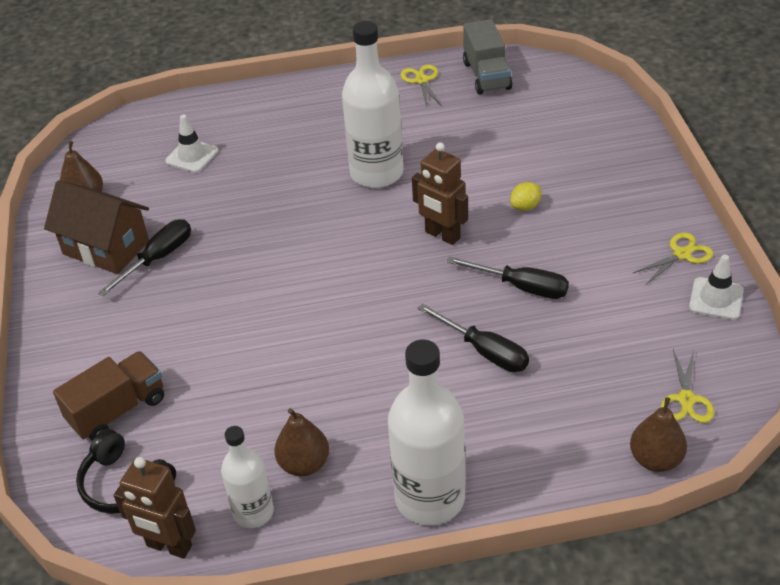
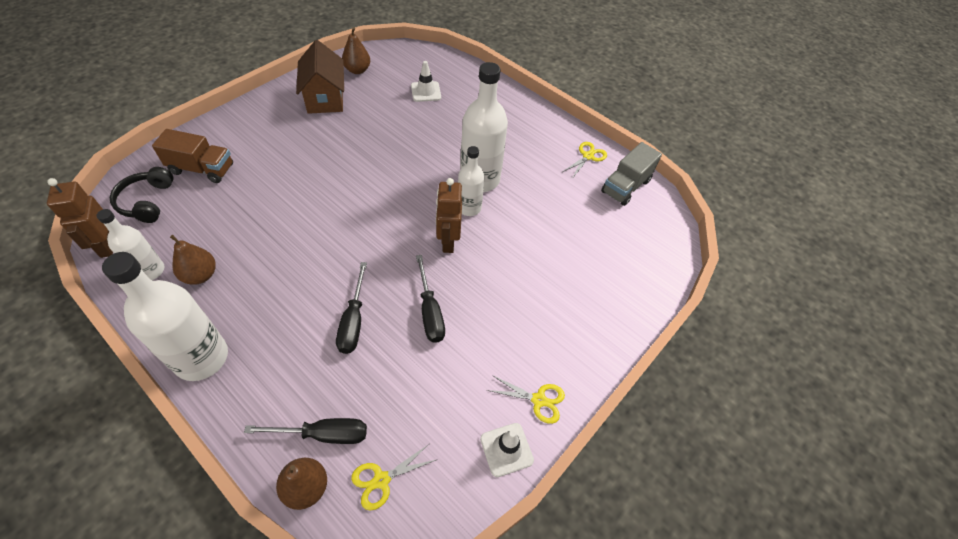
camera: 45 degrees right, 10 degrees up
(158, 258) = (331, 122): black screwdriver -> black screwdriver (323, 434)
(409, 199) = (469, 208): none -> white bottle
(525, 206) = (512, 274): yellow lemon -> none

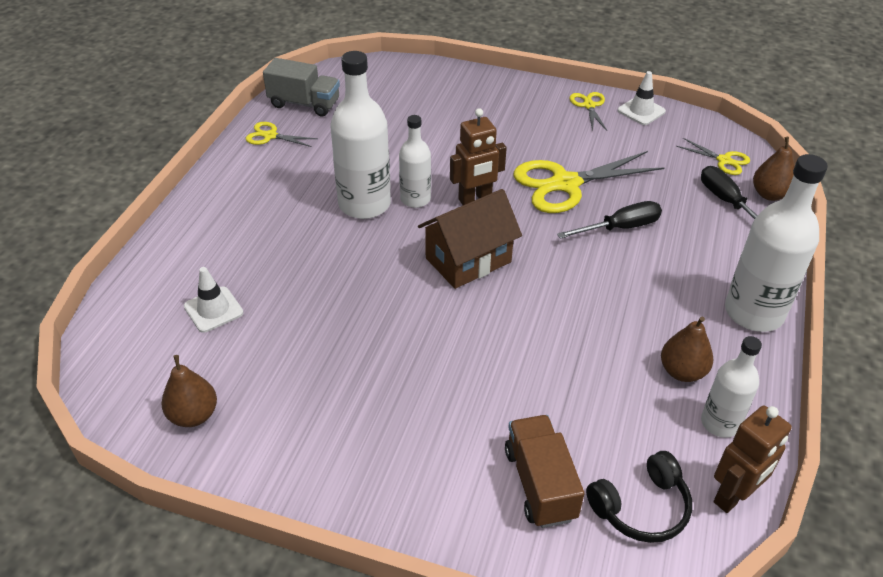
camera: 110 degrees left, 10 degrees down
(325, 98) = (291, 421): brown house -> brown house (468, 260)
(430, 311) = (565, 184): black screwdriver -> yellow scissors

